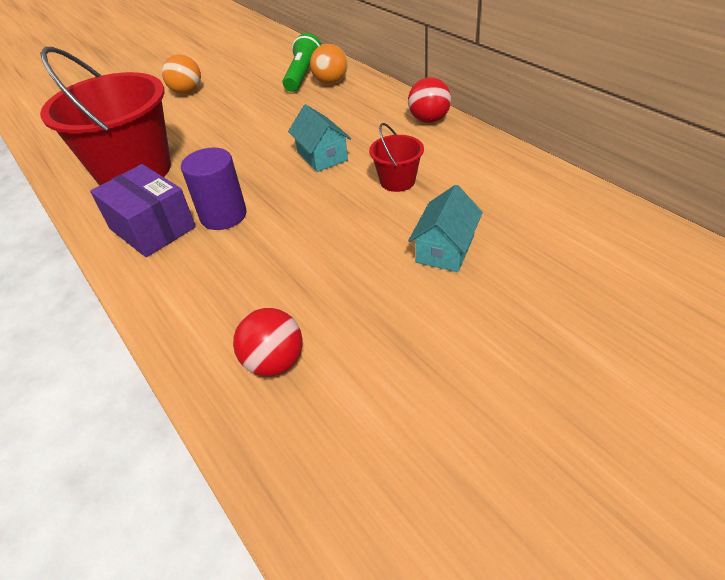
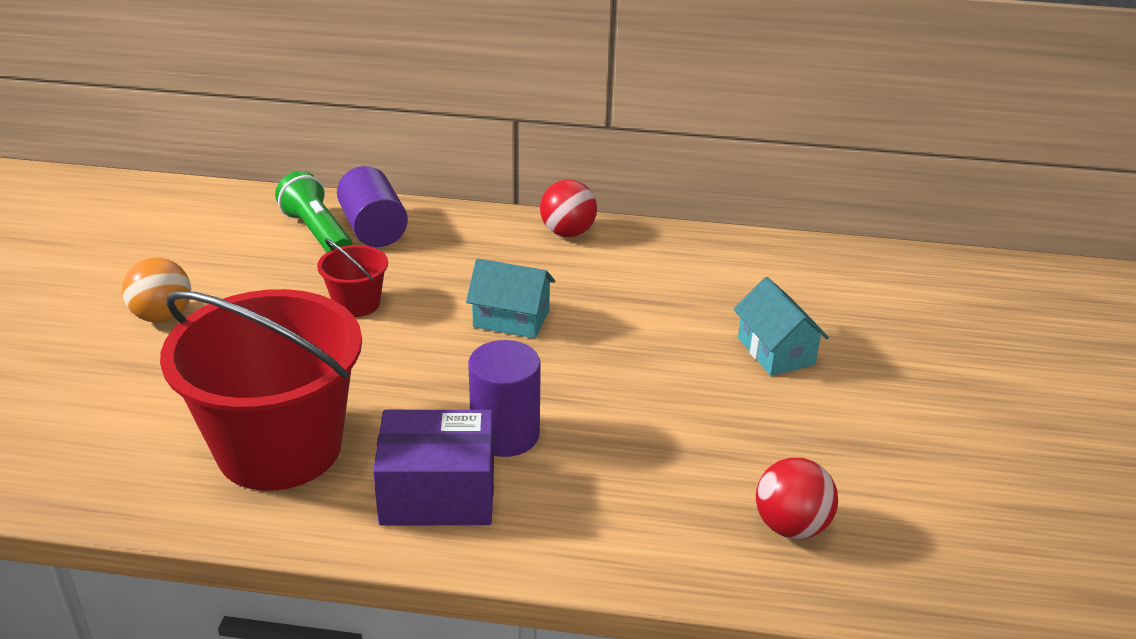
camera: 50 degrees left, 10 degrees down
(331, 82) = (373, 229): orange ball -> purple cylinder
(397, 181) = (636, 310): red bucket -> red bucket (357, 304)

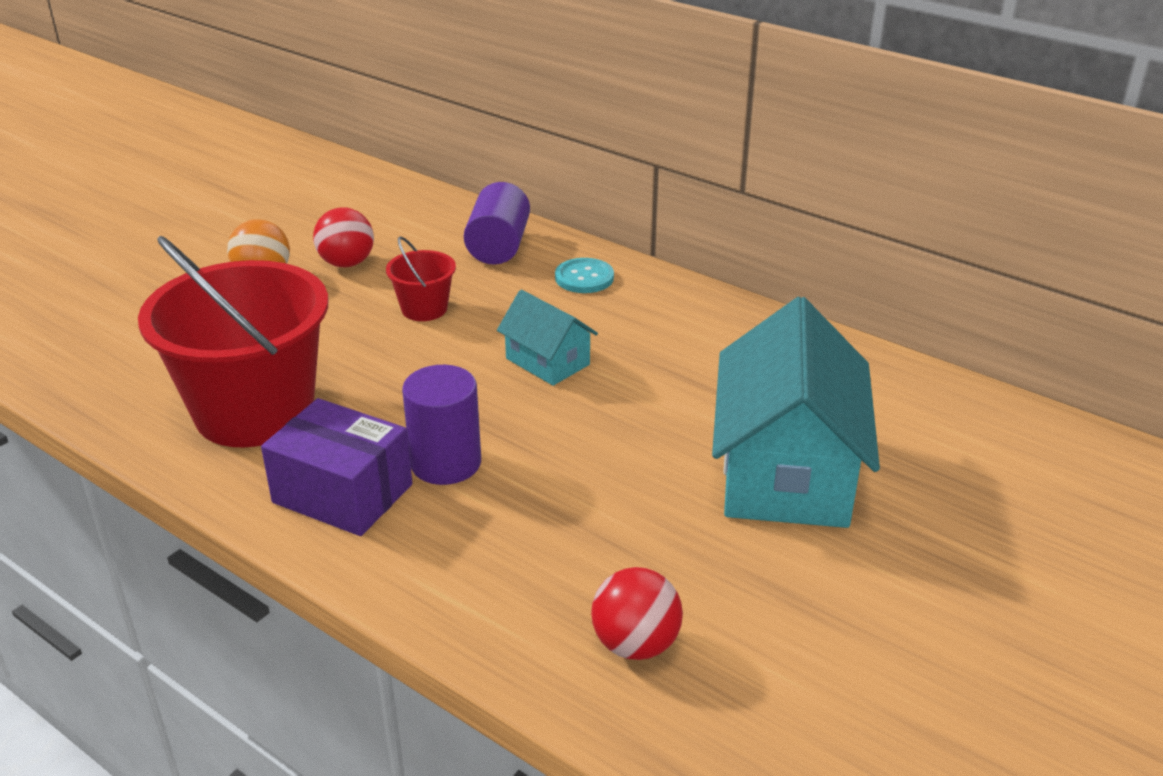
camera: 30 degrees right, 0 degrees up
(317, 233) = (447, 238): green flashlight -> none
(476, 237) = (584, 278): none -> turquoise button
(567, 233) = (677, 296): red ball -> red ball (347, 263)
(775, 351) = (785, 472): turquoise house -> turquoise house, size x2.00

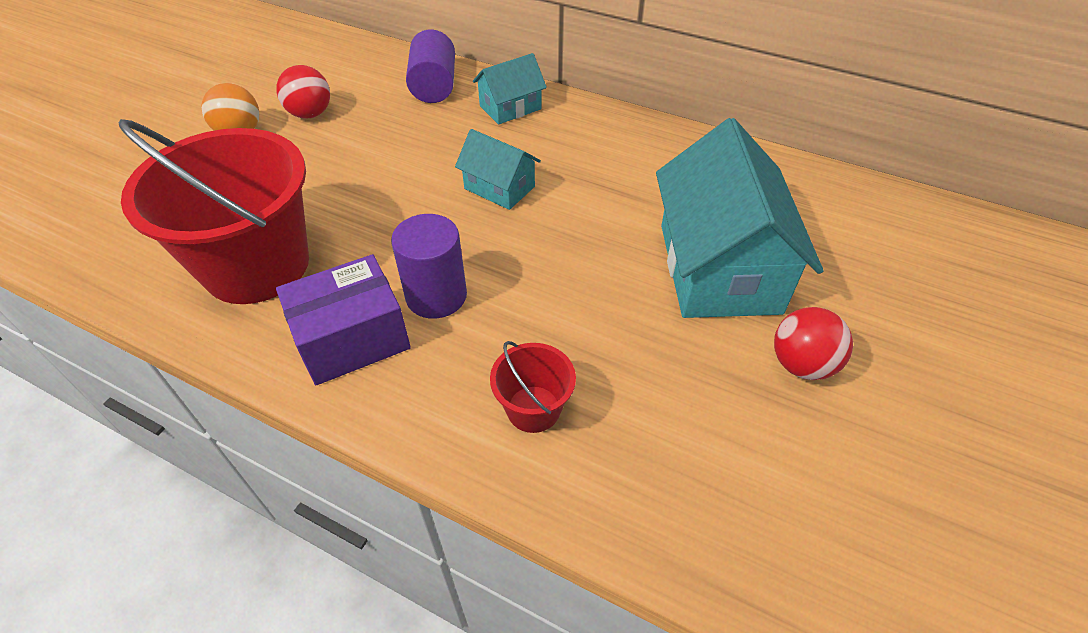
camera: 10 degrees left, 15 degrees up
(342, 493) = (352, 339): purple box -> purple box turned 45 degrees counterclockwise
(424, 309) = (385, 149): red bucket -> red bucket (533, 409)
(584, 278) = (510, 108): turquoise button -> turquoise house
(635, 644) = (643, 457): red ball -> red ball (801, 364)

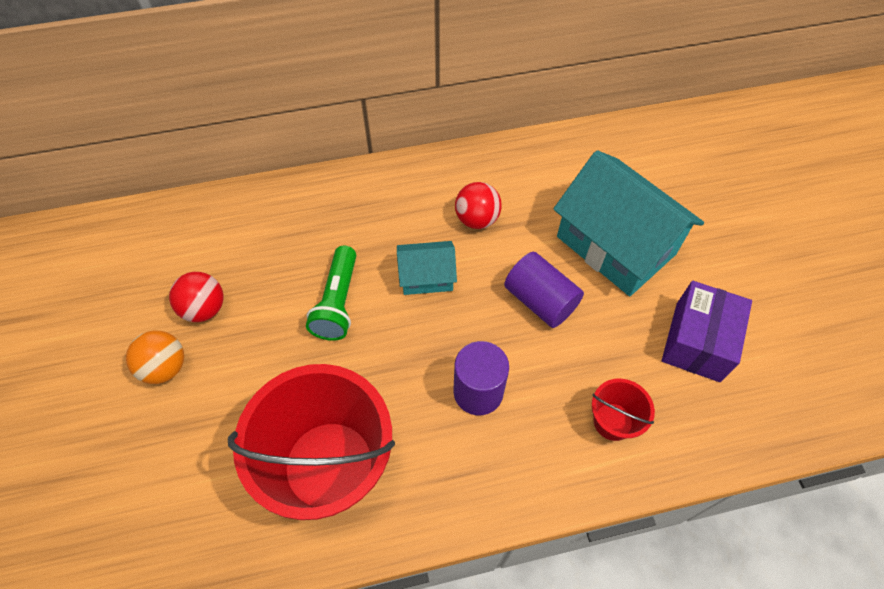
camera: 40 degrees left, 10 degrees up
(352, 339) = (461, 465): purple box -> purple box (697, 341)
(406, 164) = (338, 302): none -> green flashlight
(434, 86) = (277, 216): purple cylinder -> purple cylinder (540, 301)
(510, 108) = (359, 200): turquoise house -> none
(801, 364) = (711, 281): red ball -> red ball (477, 219)

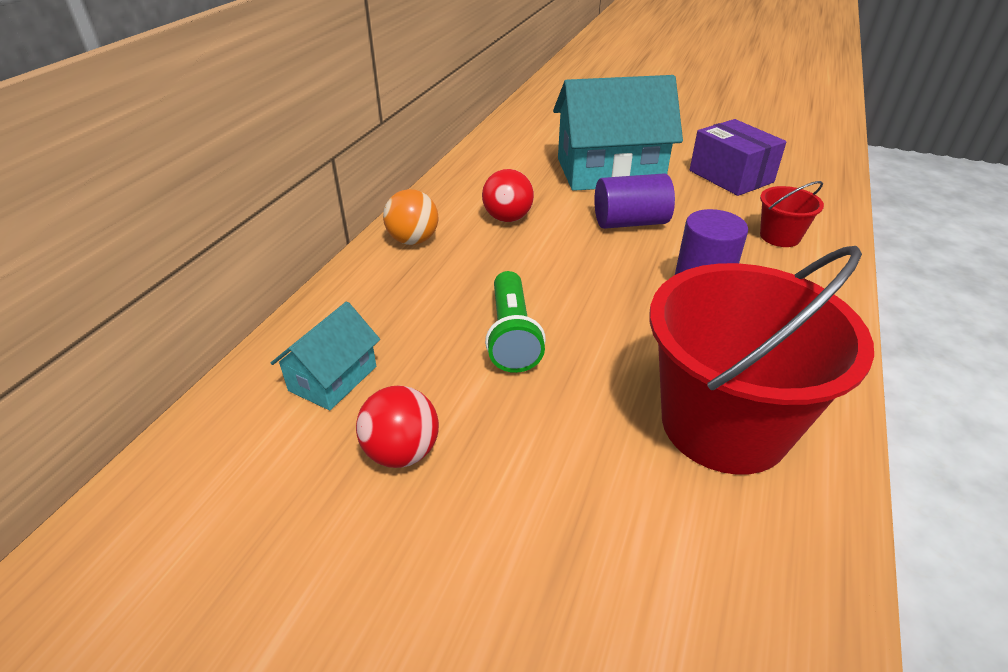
camera: 55 degrees left, 20 degrees down
(165, 367) = (456, 533): orange ball -> orange ball (413, 240)
(338, 302) = (512, 335): green flashlight -> green flashlight turned 45 degrees clockwise
(426, 277) = (541, 268): turquoise house -> turquoise house (333, 378)

